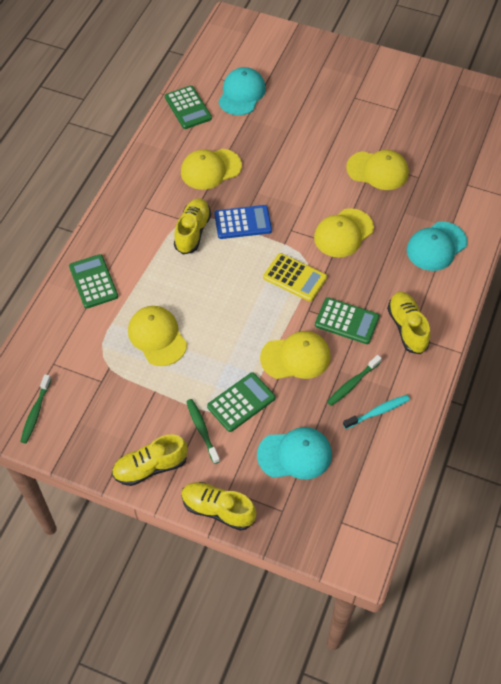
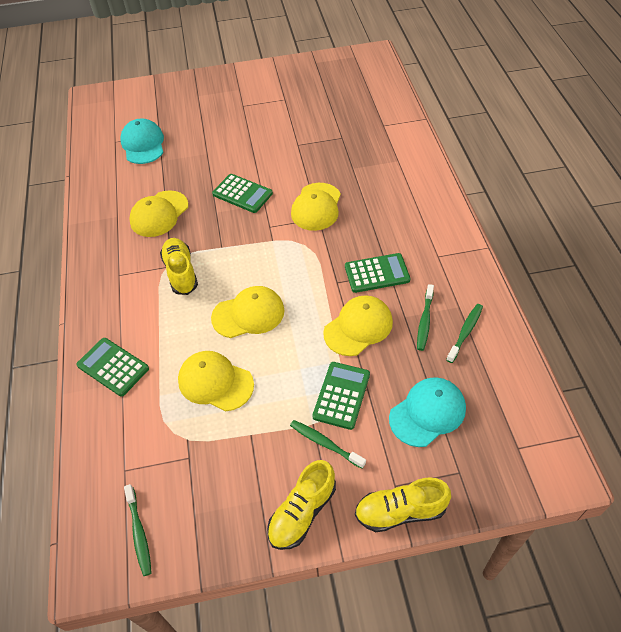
camera: 30 degrees left, 5 degrees down
(188, 108) = (101, 176): green calculator -> green calculator (242, 194)
(243, 222) = (222, 242): blue calculator -> none
(294, 278) = (303, 262): yellow calculator -> none
(377, 170) = (305, 148): yellow cap -> yellow cap (248, 314)
(378, 412) = (465, 332): turquoise toothbrush -> green toothbrush
(407, 328) = (430, 252): yellow shoe -> none
(436, 246) = (399, 179): turquoise cap -> none

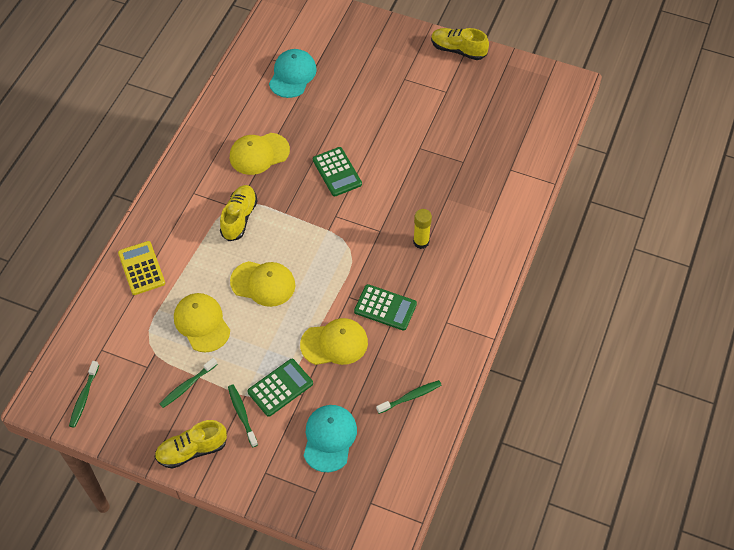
camera: 30 degrees right, 5 degrees up
(113, 367) = (141, 268): green calculator -> yellow calculator
(316, 207) = (386, 219): yellow cap -> none
(360, 208) = (421, 242): none -> yellow glue stick
(400, 511) = (254, 491): yellow shoe -> yellow shoe (458, 50)
(424, 321) = (387, 369): green toothbrush -> green toothbrush (187, 386)
(427, 413) = (329, 438): turquoise cap -> turquoise cap turned 75 degrees counterclockwise

